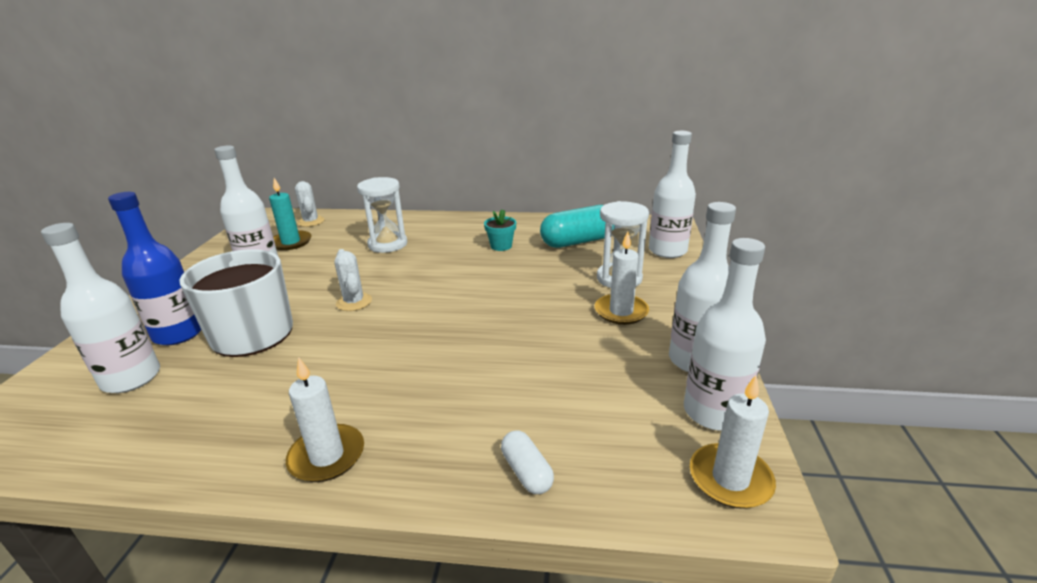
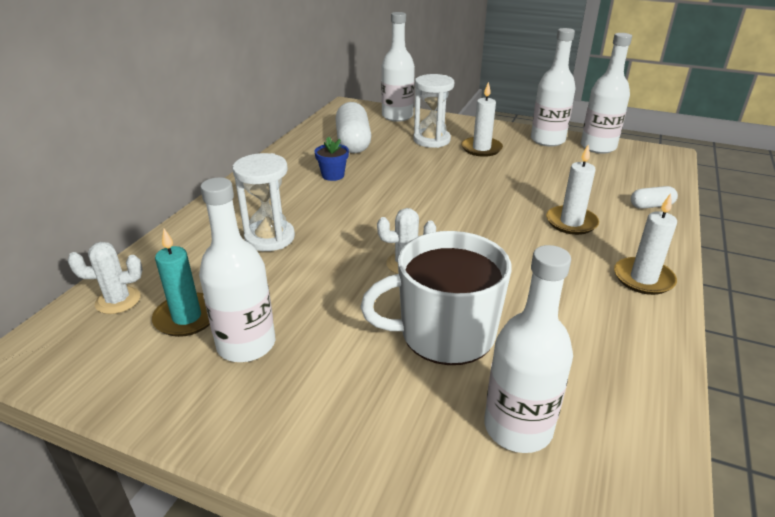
camera: 75 degrees left, 5 degrees up
(178, 333) = (421, 401): blue bottle -> none
(501, 246) = (333, 175): turquoise flower pot -> blue flower pot
(578, 241) = (353, 142): turquoise capsule -> white capsule
(730, 479) = (650, 155): white candle -> white candle (571, 222)

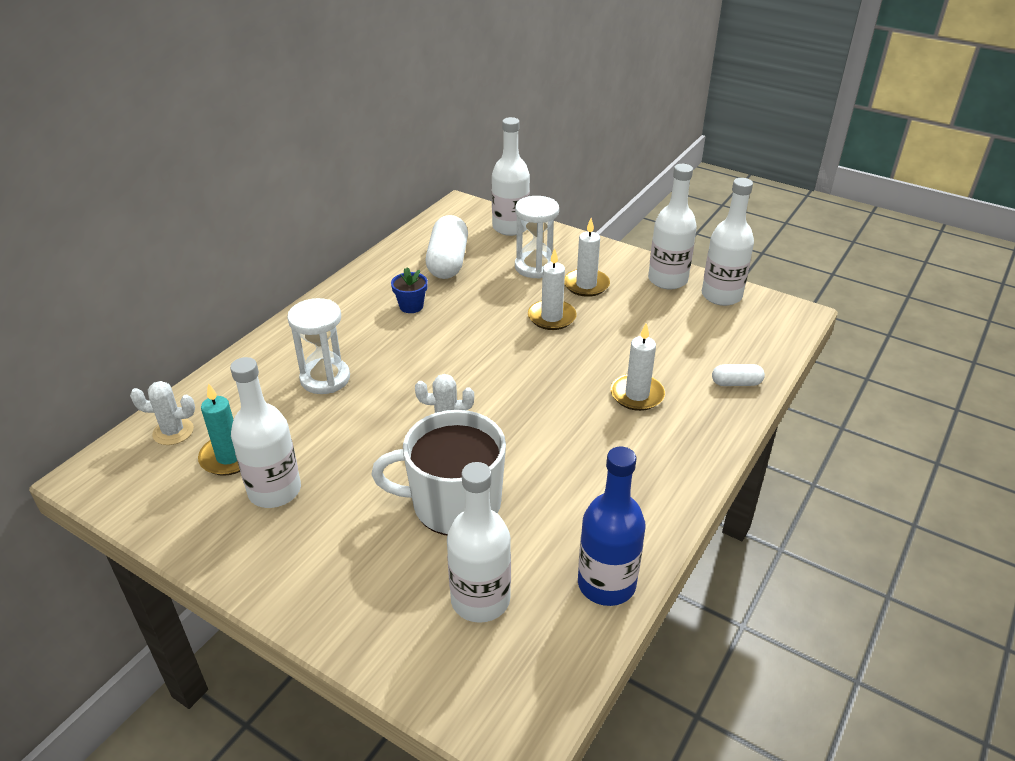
camera: 10 degrees right, 5 degrees up
(641, 391) = (606, 584): none -> blue bottle
(643, 278) = (675, 470): white candle -> white candle (551, 317)

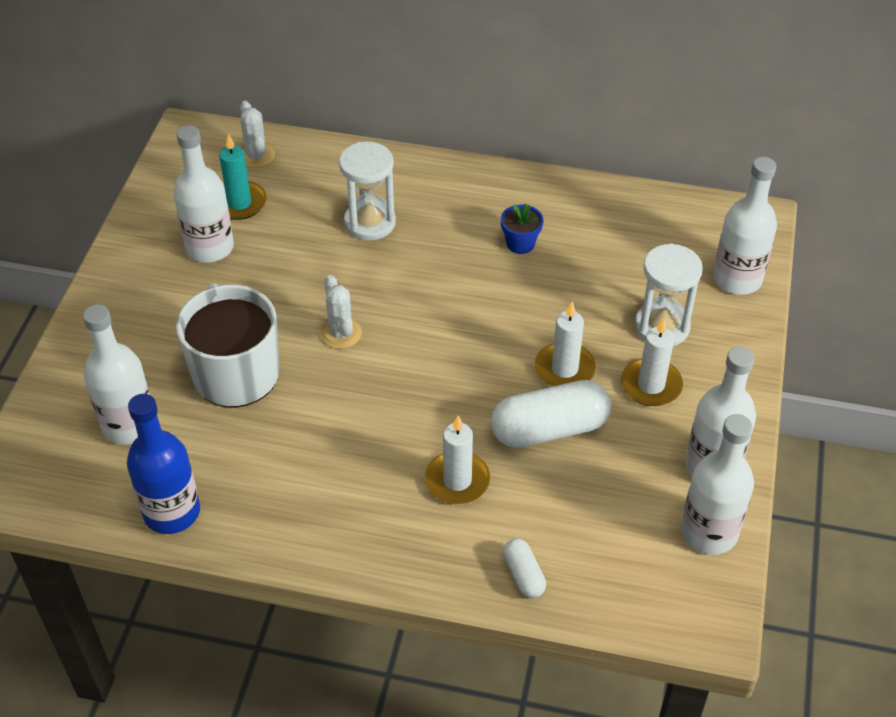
camera: 70 degrees right, 10 degrees up
(448, 262) = (624, 245): white capsule -> white capsule (549, 429)

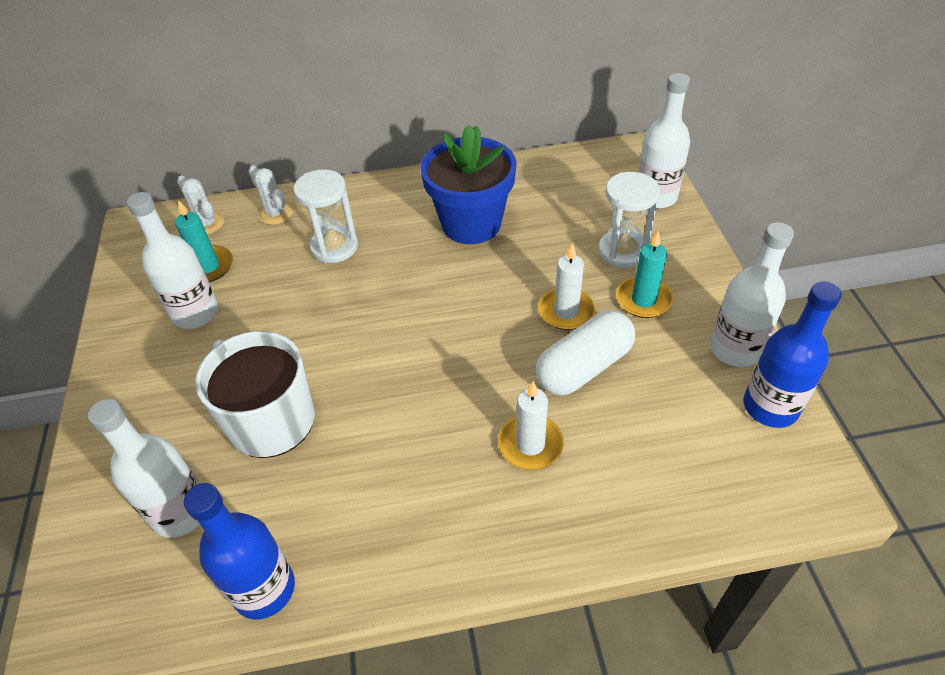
camera: 20 degrees left, 0 degrees up
(341, 333) = (354, 348): white cactus -> white cactus (275, 214)
(520, 244) = (471, 224): blue flower pot -> blue flower pot, size x2.38
(523, 575) = (641, 512): white capsule -> none
(651, 385) = (643, 300): white candle -> turquoise candle
(709, 532) = (770, 407): white bottle -> blue bottle

